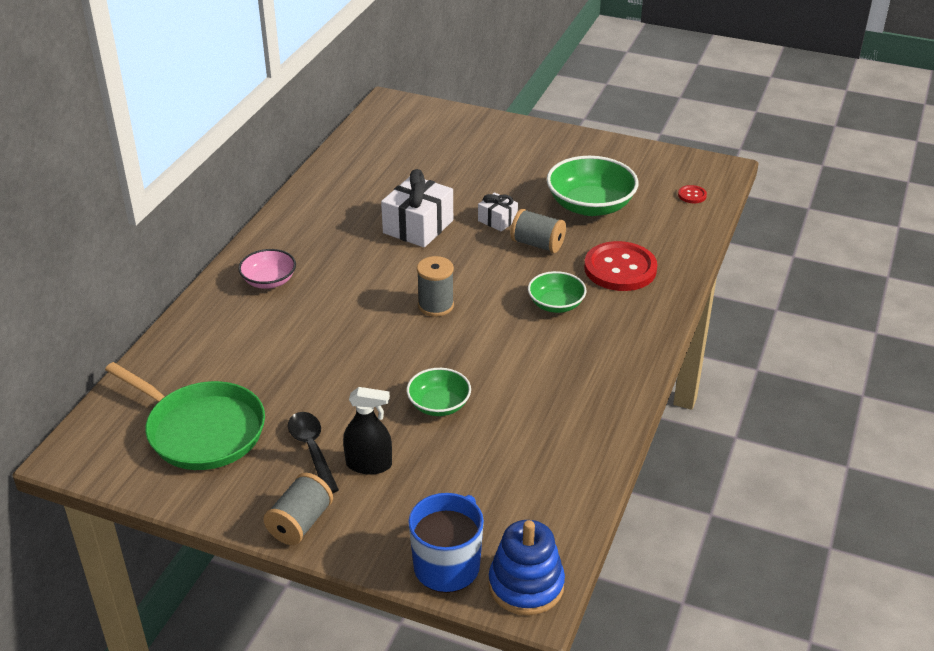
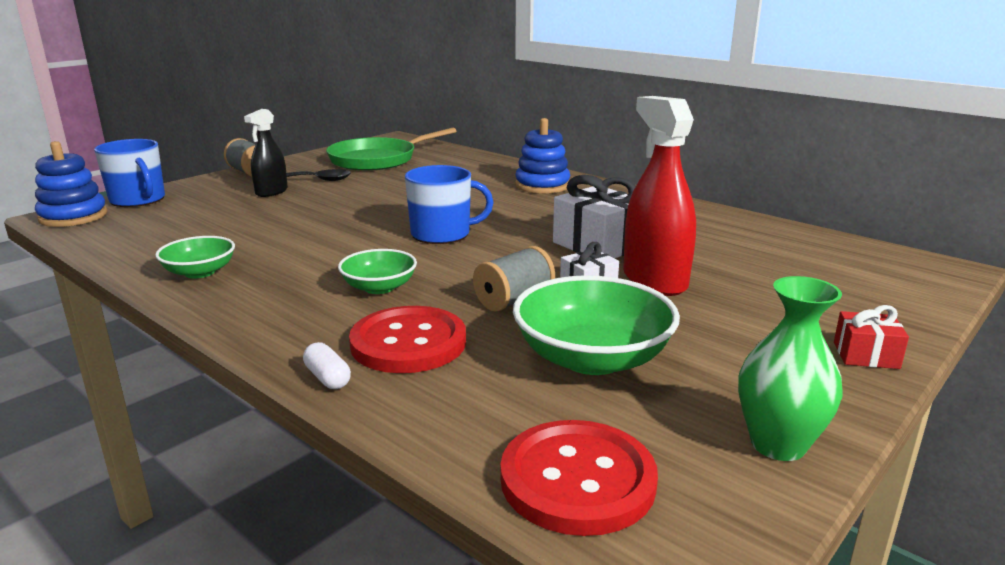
camera: 110 degrees right, 15 degrees down
(269, 281) = (542, 185): pink bowl -> blue stacking toy
(435, 305) = (442, 234): grey spool -> blue mug
(439, 405) = (300, 217): green bowl -> green bowl (200, 272)
(471, 197) = (654, 280): none -> red spray bottle
(528, 131) = (866, 355): none -> red gift
(628, 153) = (778, 444): none -> green vase
(676, 284) = (327, 378): none -> white capsule
(692, 195) = (577, 480): red button -> red button, size x2.36

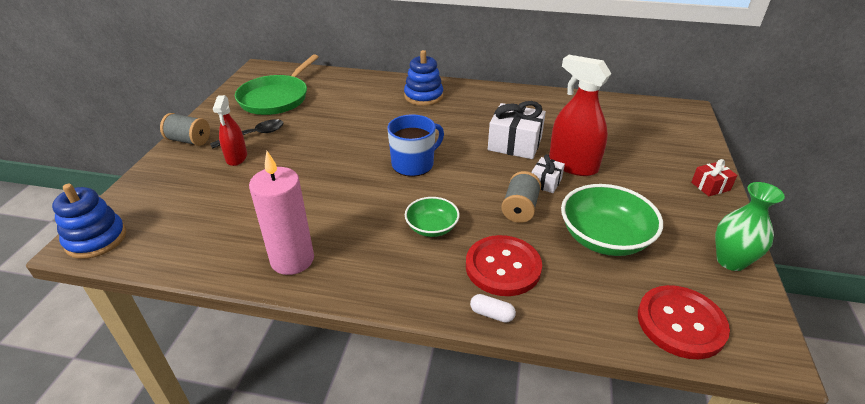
camera: 30 degrees left, 15 degrees up
(138, 200) = (130, 201): blue mug -> none
(200, 272) = (292, 260): green bowl -> pink candle
(271, 192) = (236, 157): black spray bottle -> red spray bottle

